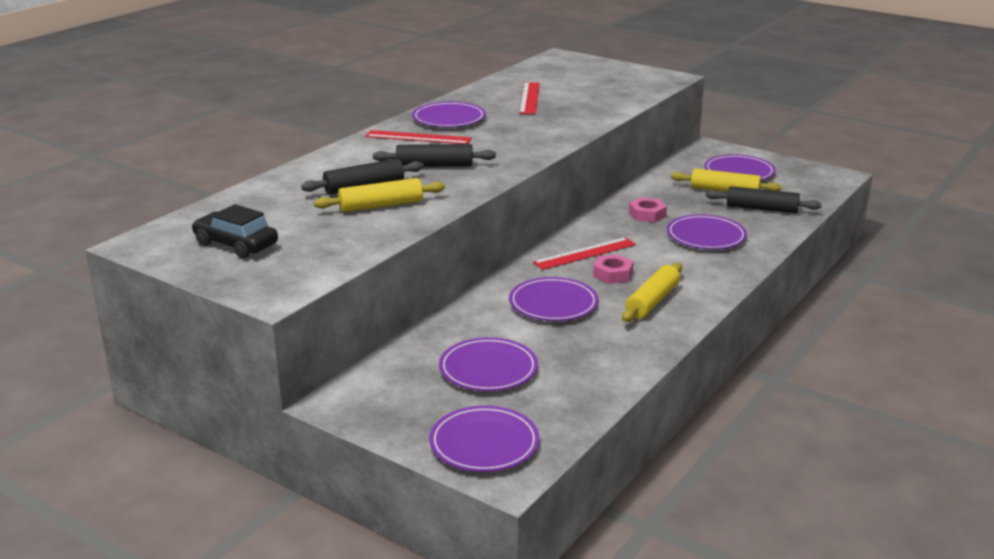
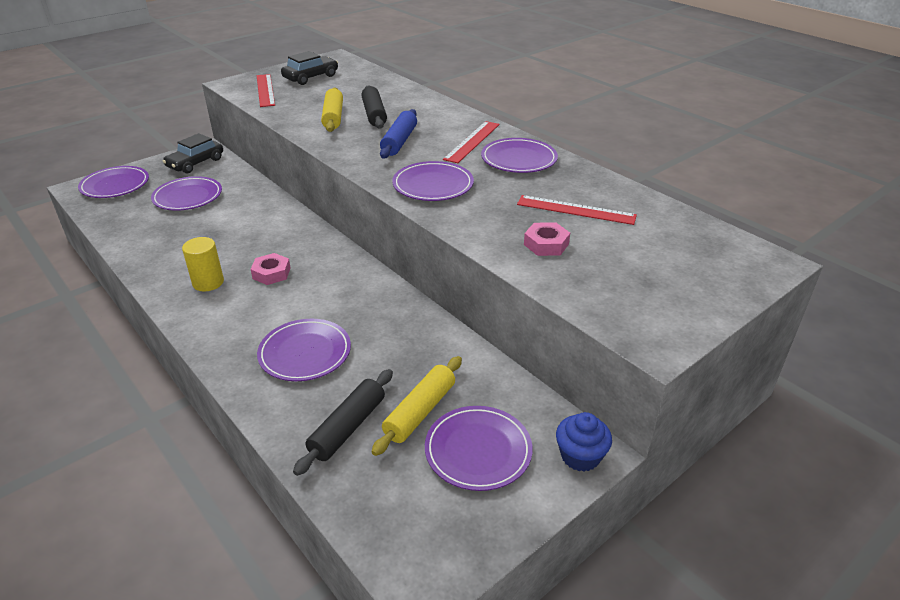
camera: 105 degrees right, 10 degrees up
(384, 396) = (195, 163): none -> black car
(434, 165) = (399, 141): black rolling pin -> blue rolling pin
(553, 304) = (248, 235): purple plate -> purple plate (433, 185)
(585, 253) = (321, 267): red ruler -> red ruler (265, 90)
(647, 214) = (382, 325): pink nut -> pink nut (546, 244)
(652, 301) = (208, 282): yellow rolling pin -> yellow cylinder
(715, 149) = (580, 456): none -> blue cupcake

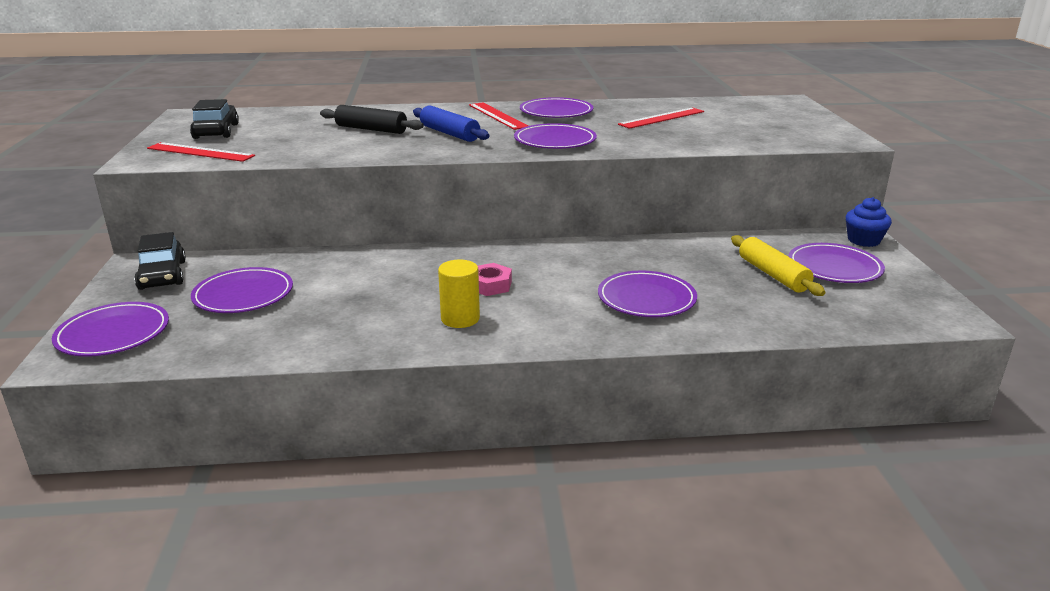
camera: 55 degrees left, 10 degrees down
(333, 117) = (342, 142): yellow rolling pin -> none
(348, 428) = (769, 305): black rolling pin -> none
(546, 244) = (699, 135): pink nut -> none

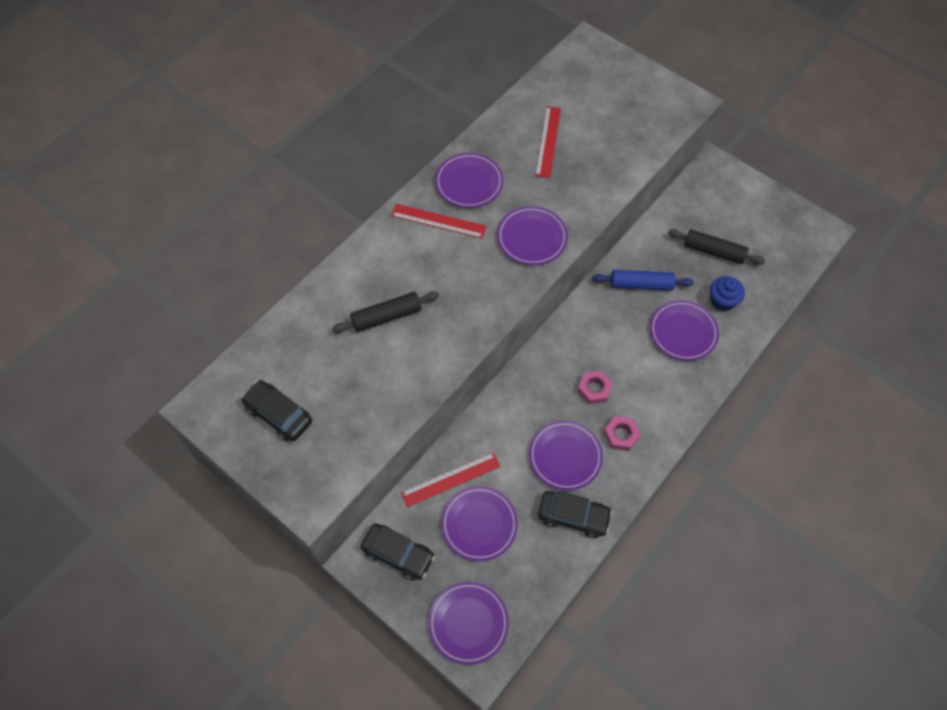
camera: 45 degrees left, 35 degrees up
(200, 152) = (328, 453): red ruler -> red ruler (451, 479)
(318, 334) = (573, 516): none -> black car
(450, 133) = (450, 280): blue rolling pin -> blue rolling pin (641, 284)
(460, 319) = (621, 435): yellow cylinder -> pink nut
(773, 275) = (713, 251): yellow rolling pin -> black rolling pin
(834, 267) = (733, 217): purple plate -> purple plate (565, 456)
(863, 240) = (719, 170): blue cupcake -> blue cupcake (722, 301)

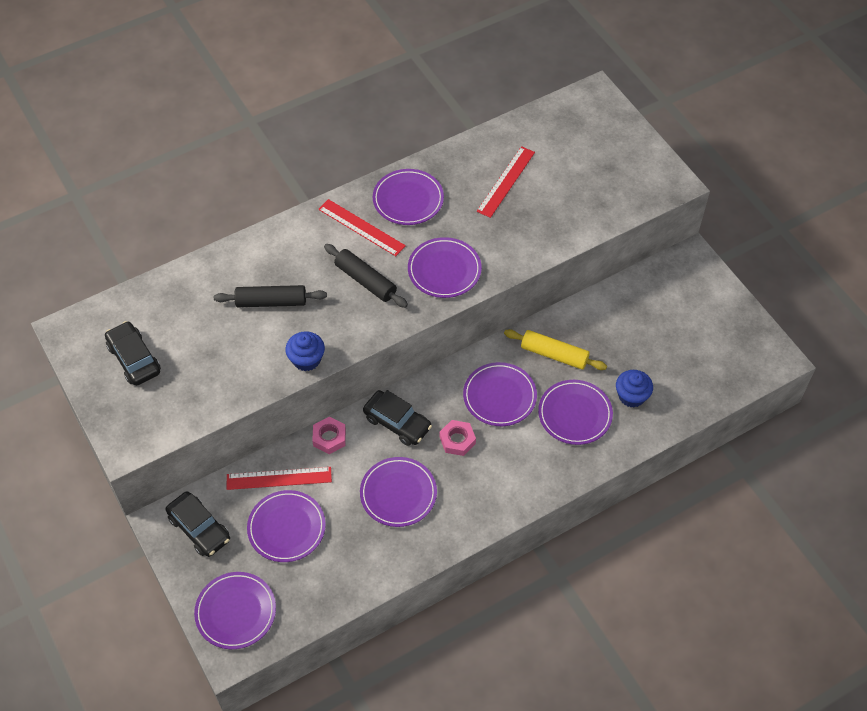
camera: 20 degrees right, 5 degrees down
(445, 361) = (306, 359): none -> blue cupcake
(573, 516) = (380, 551): black car -> black car (397, 422)
(612, 337) = (499, 396): none -> purple plate
(621, 435) = (463, 492): pink nut -> pink nut (329, 438)
(641, 284) = (554, 354): blue rolling pin -> yellow rolling pin
(713, 251) = (647, 344): black rolling pin -> black rolling pin (365, 281)

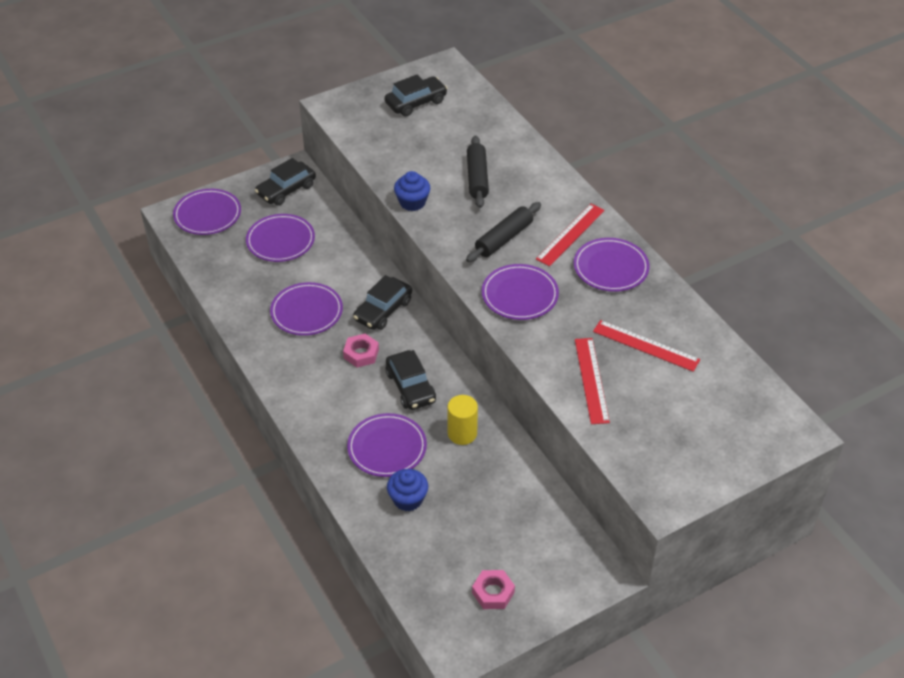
camera: 90 degrees right, 10 degrees down
(279, 478) = (330, 234): red ruler -> red ruler (591, 380)
(329, 438) = (369, 264): pink nut -> pink nut (493, 592)
(499, 396) = (410, 387): purple plate -> black car
(554, 354) = (462, 433): yellow rolling pin -> yellow cylinder

